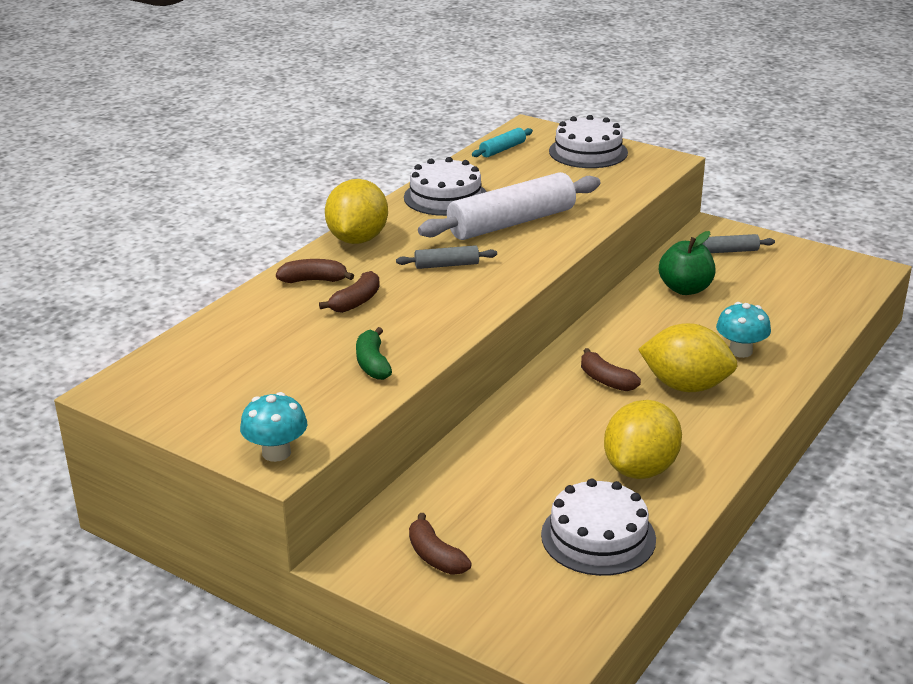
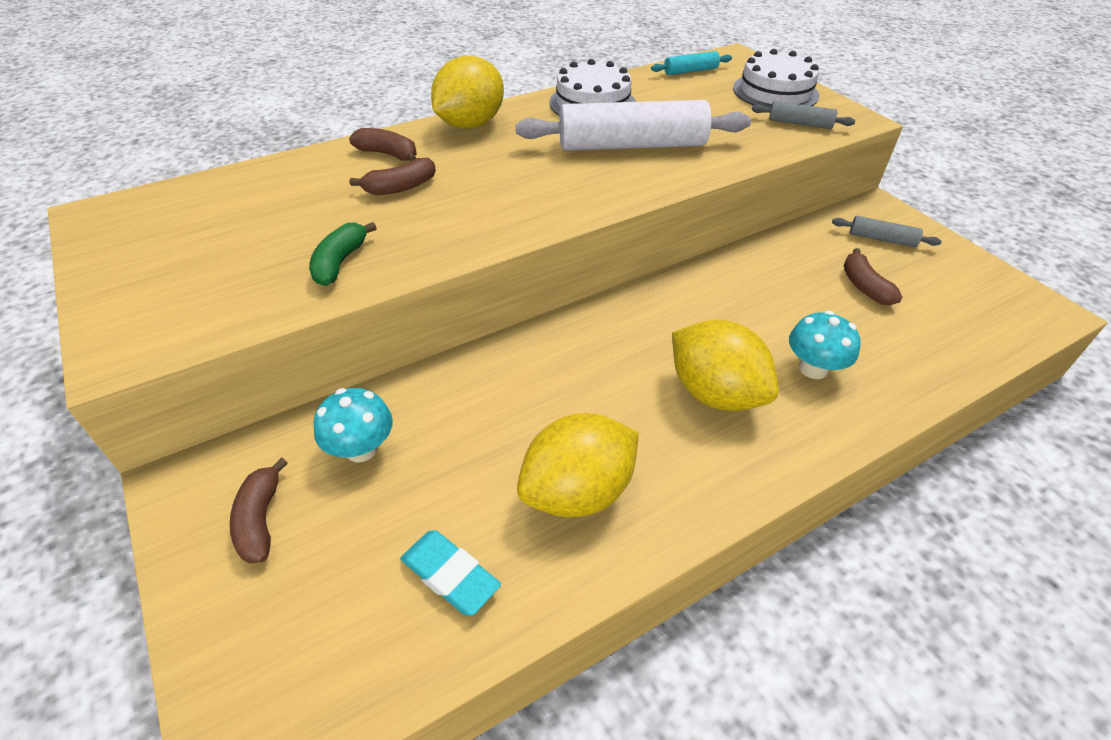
camera: 25 degrees right, 15 degrees up
(276, 452) = (132, 339): turquoise mushroom -> turquoise mushroom (361, 449)
(447, 265) = (524, 173): grey rolling pin -> grey rolling pin (800, 123)
(598, 537) = (450, 575): white cake -> turquoise eraser
(606, 380) = (631, 353): brown banana -> brown banana (864, 286)
(685, 289) = (800, 269): green apple -> none

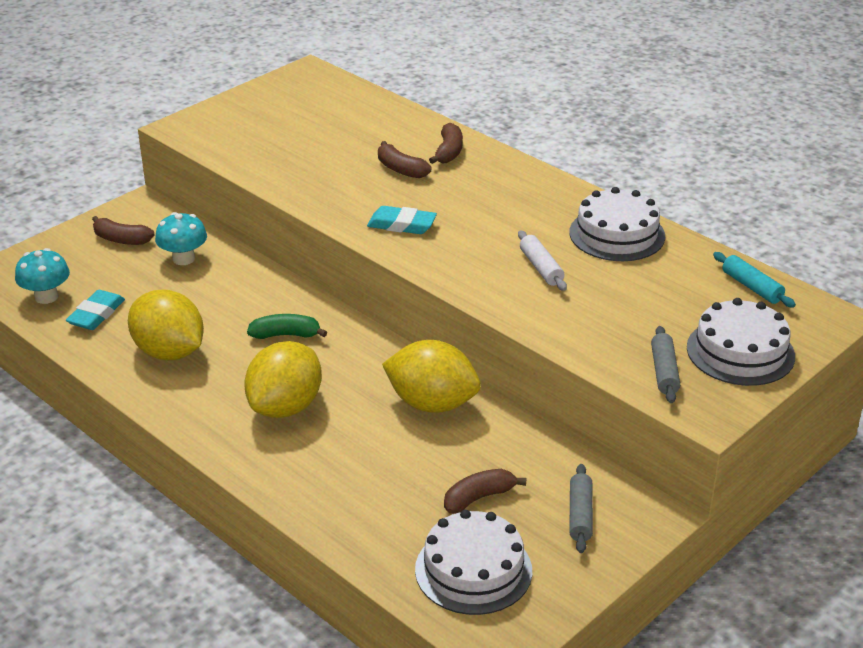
camera: 75 degrees right, 10 degrees down
(260, 520) = (121, 239): brown banana -> brown banana turned 135 degrees counterclockwise
(340, 262) = (293, 170): green banana -> green banana (285, 335)
(470, 124) = (526, 177): yellow lemon -> yellow lemon (432, 404)
(516, 205) = (401, 225): none -> turquoise eraser
(631, 145) = (541, 267): white rolling pin -> white rolling pin, size x0.45
(813, 368) = (336, 462): turquoise mushroom -> turquoise mushroom (46, 297)
(961, 307) = (473, 570): none -> white cake

